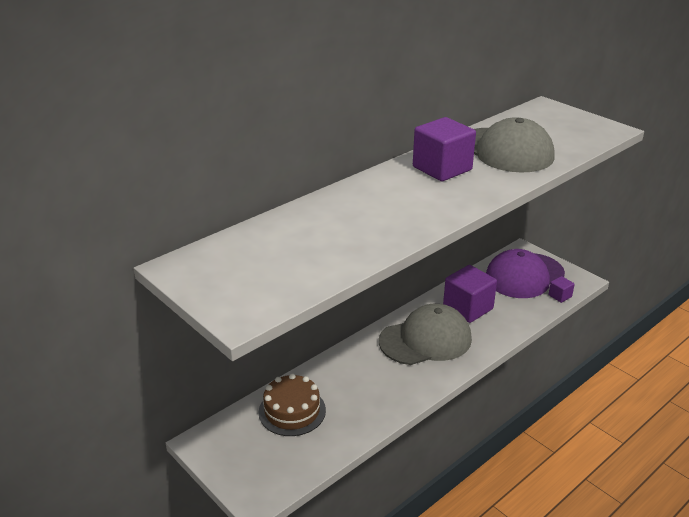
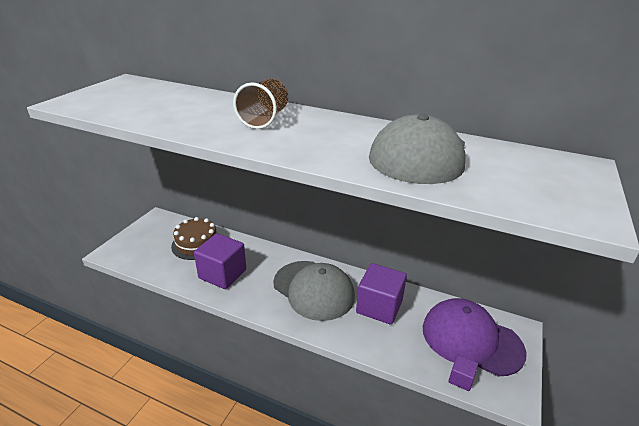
camera: 65 degrees right, 0 degrees up
(390, 196) = (264, 119): none -> brown cup
(442, 168) = (340, 131): purple cube -> purple cube (222, 274)

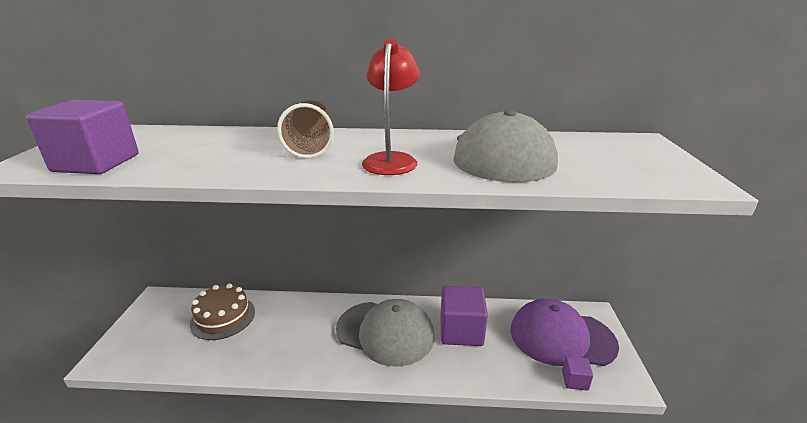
camera: 20 degrees left, 5 degrees down
(222, 274) = (271, 344): purple cube -> purple cube (96, 163)
(319, 142) = (391, 160): none -> red lamp

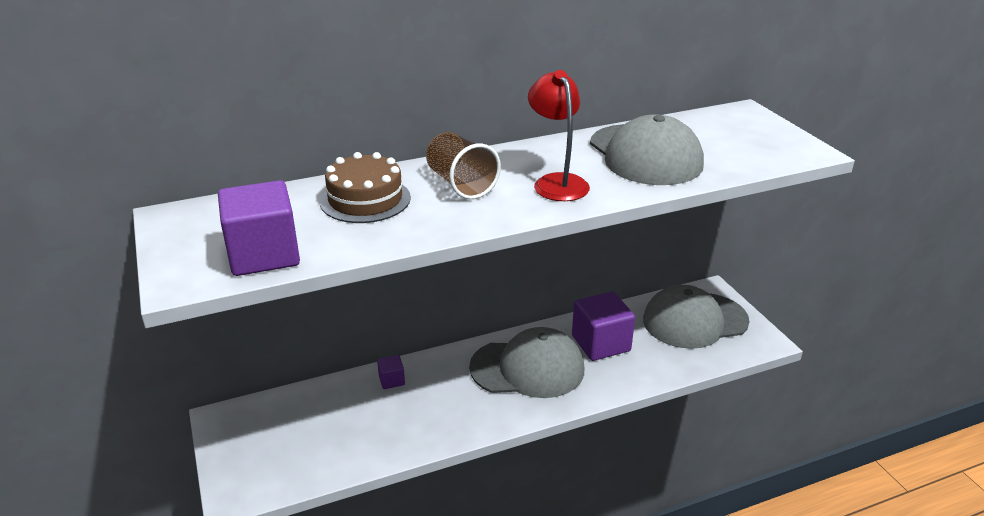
camera: 25 degrees left, 5 degrees up
(223, 317) = (332, 410): brown cake -> brown cake (365, 199)
(561, 337) = (694, 320): purple cap -> grey cap
(574, 380) = (725, 354): purple cube -> purple cube (391, 380)

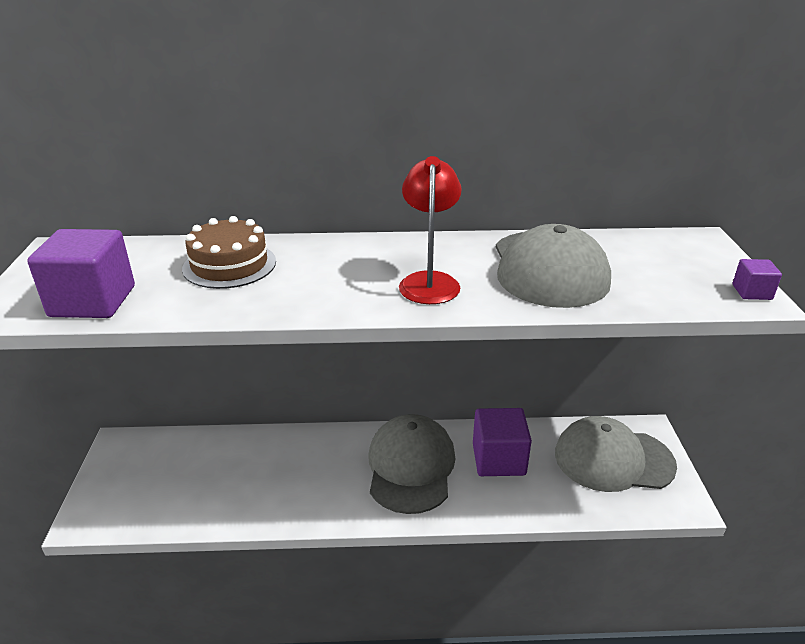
camera: 20 degrees right, 0 degrees up
(391, 380) = (278, 445): purple cube -> purple cube (752, 292)
(461, 184) = (331, 266): brown cup -> none
(527, 368) = (411, 467): grey cap -> grey cap turned 105 degrees counterclockwise

